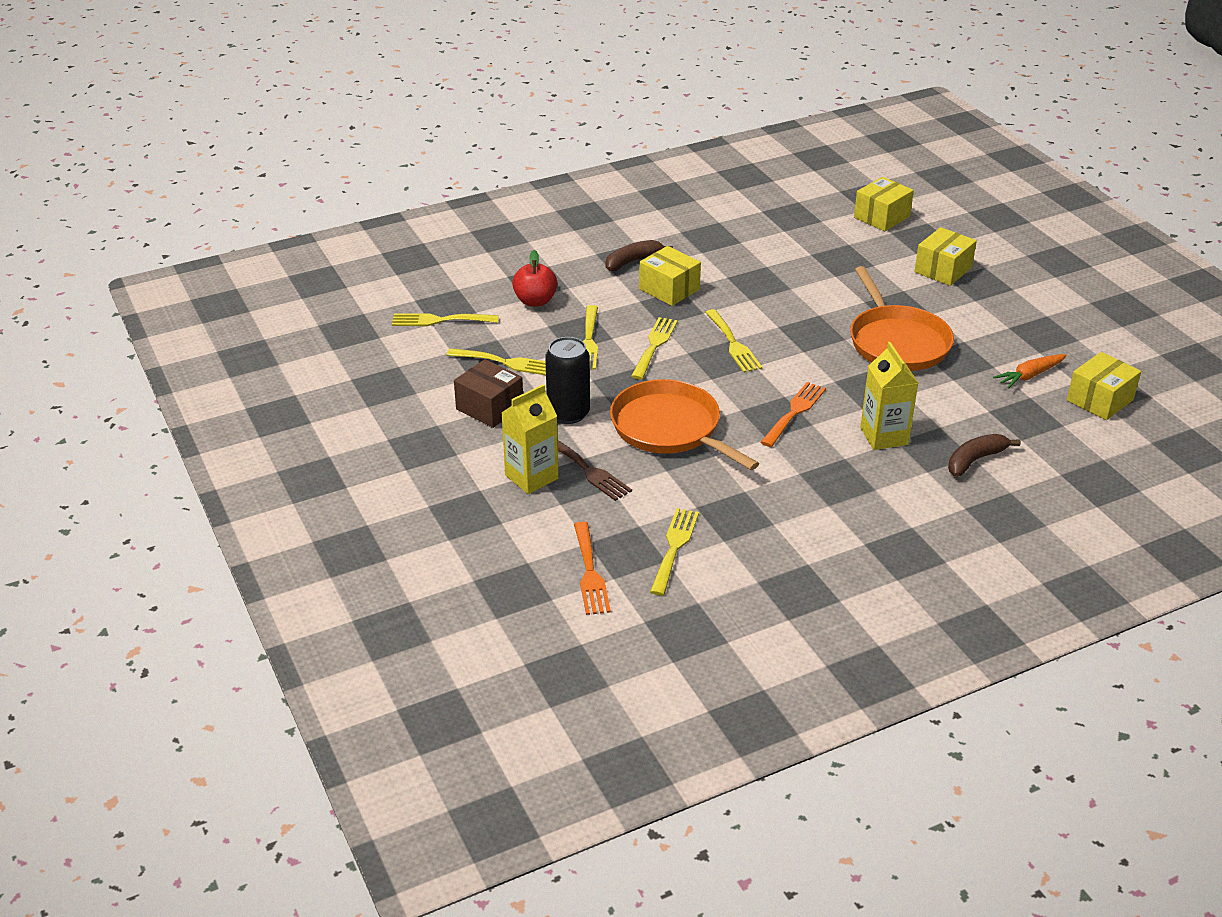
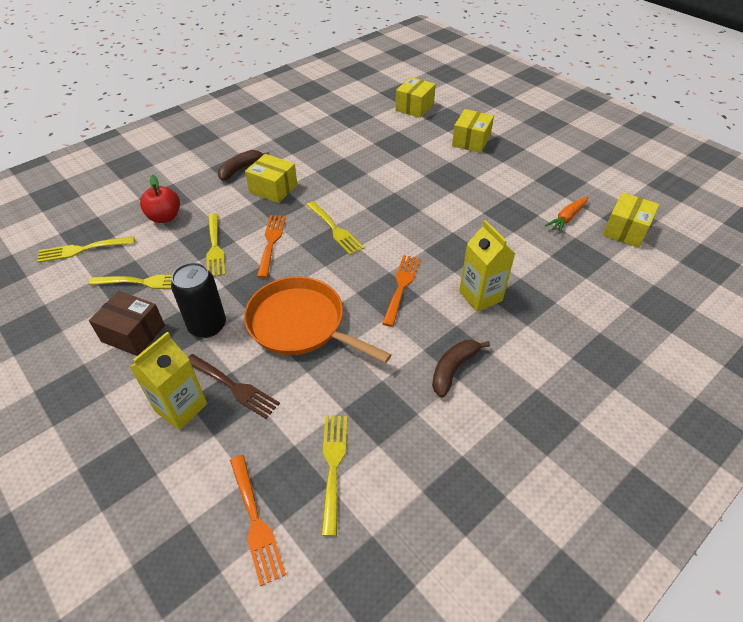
camera: 15 degrees left, 10 degrees up
(654, 345) = (271, 242): yellow fork -> orange fork
(897, 342) = (460, 206): orange pan -> none
(975, 460) = (560, 306): brown banana -> brown banana (453, 369)

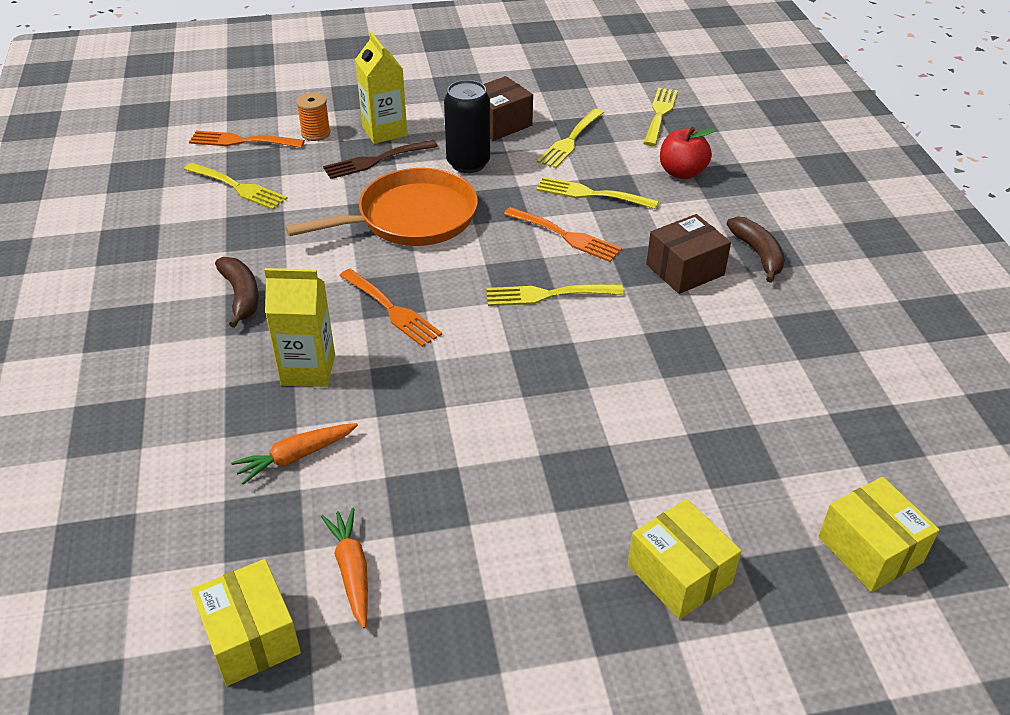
camera: 120 degrees right, 5 degrees down
(209, 462) = (315, 133): none -> orange spool
(273, 189) = (685, 270): yellow box -> brown box
(537, 267) = (296, 457): none -> orange carrot

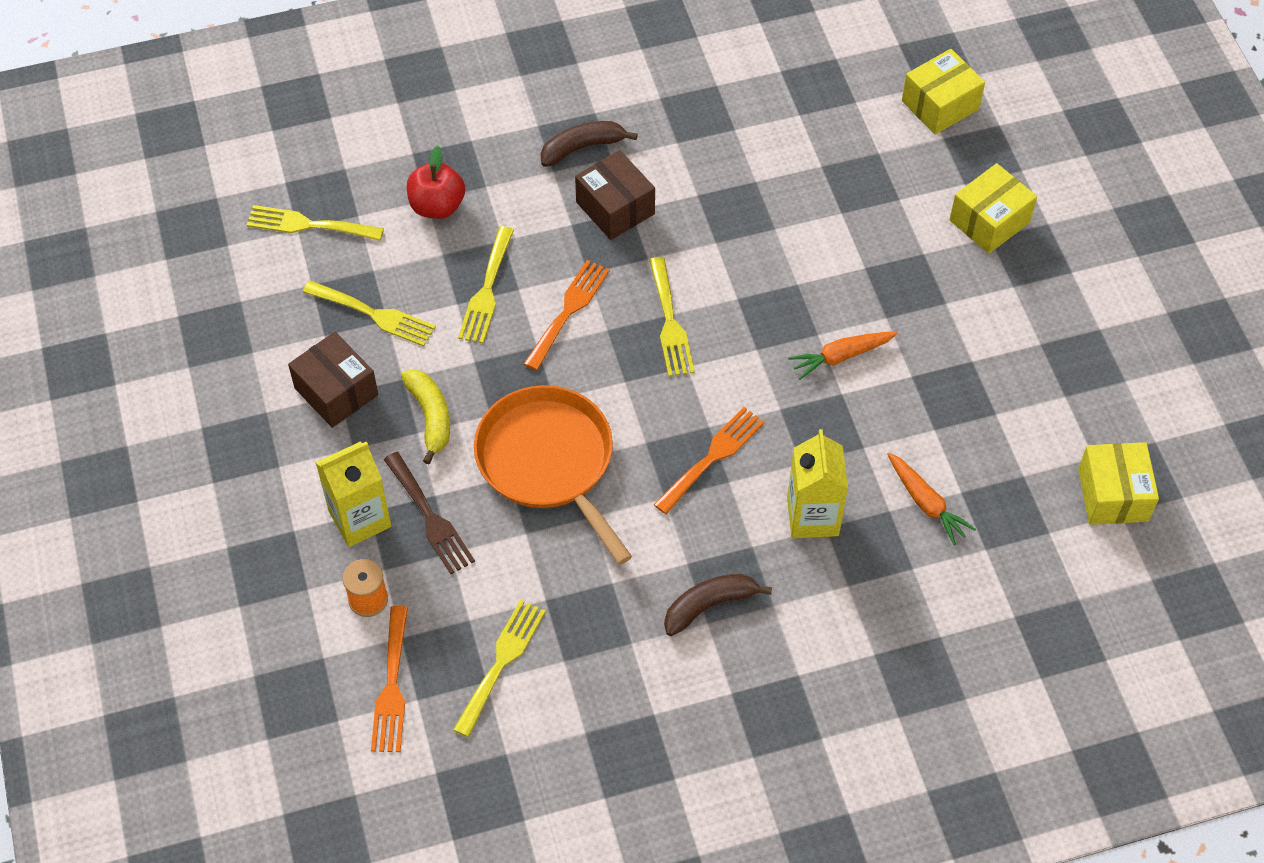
camera: 95 degrees left, 15 degrees up
(251, 637) = (1112, 495): yellow box -> yellow box turned 60 degrees counterclockwise
(352, 570) = (1036, 437): orange carrot -> orange carrot (841, 356)
(468, 163) = (430, 417): black can -> yellow banana

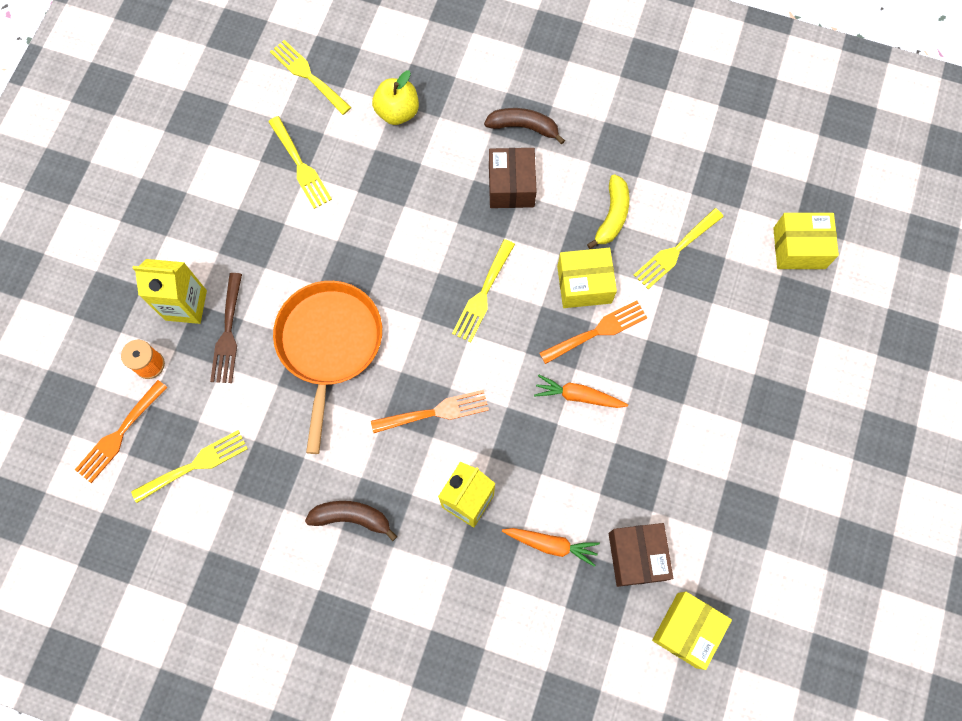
camera: 35 degrees right, 15 degrees up
(336, 391) = (237, 206): brown box -> brown box (636, 556)
(430, 417) = (281, 262): yellow banana -> yellow banana (612, 216)
(437, 206) = (397, 112): red apple -> yellow apple
(487, 290) = (383, 194): yellow fork -> yellow fork (675, 251)
(568, 311) = (423, 242): orange fork -> orange fork (597, 331)
(926, 503) = (551, 544): orange carrot -> orange carrot turned 75 degrees counterclockwise
(989, 221) = (764, 361): yellow box -> yellow box (584, 284)

